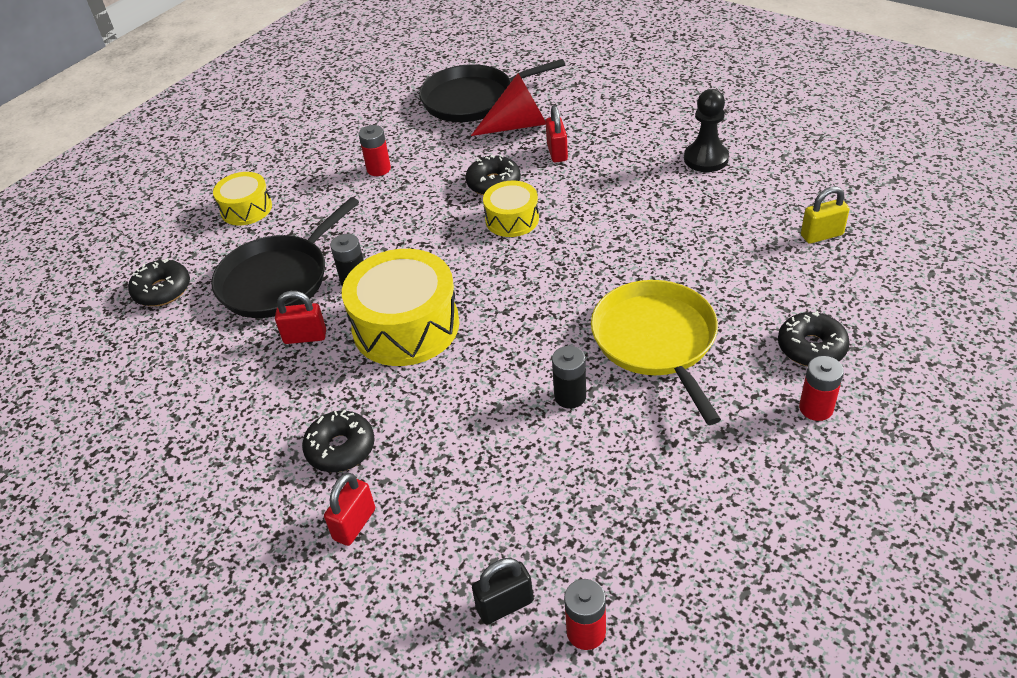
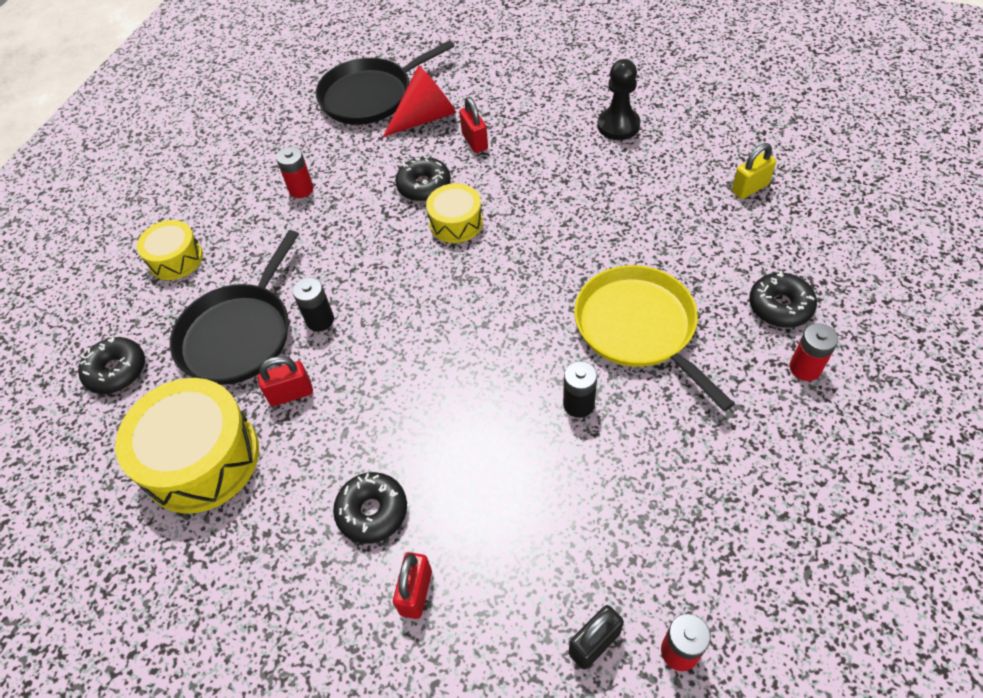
camera: 15 degrees left, 10 degrees up
(406, 326) = (391, 361): yellow drum -> yellow drum (201, 458)

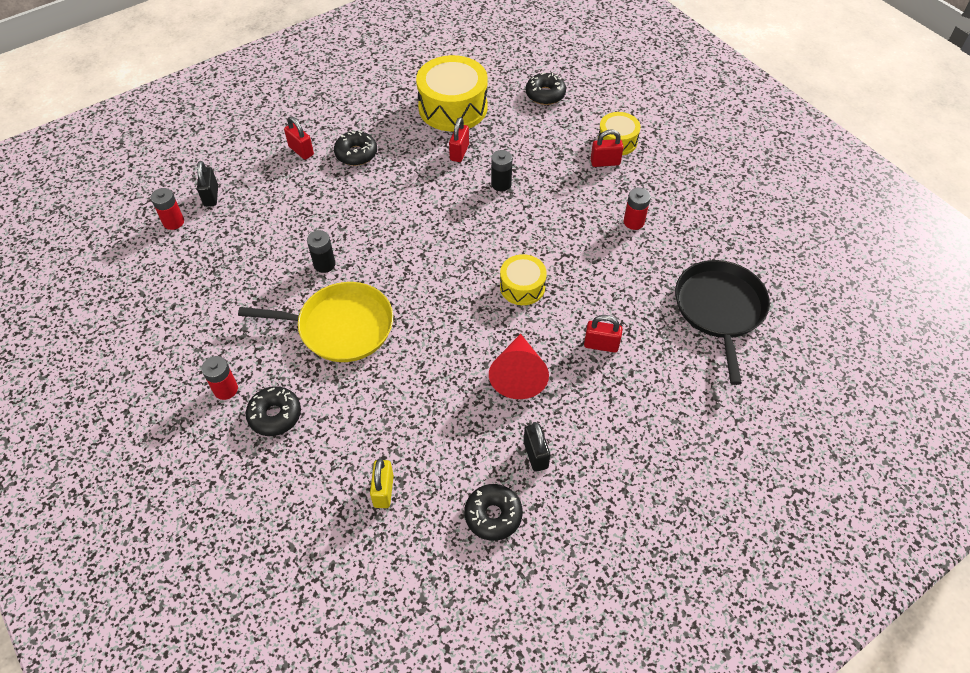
camera: 120 degrees right, 0 degrees up
(220, 252) = (605, 162): none -> red padlock
(239, 334) = (524, 147): black pan -> none
(424, 186) = (576, 288): black donut -> black donut (493, 515)
(425, 117) = (659, 330): red cone -> red cone (518, 374)
(618, 125) = (535, 455): black pawn -> black padlock

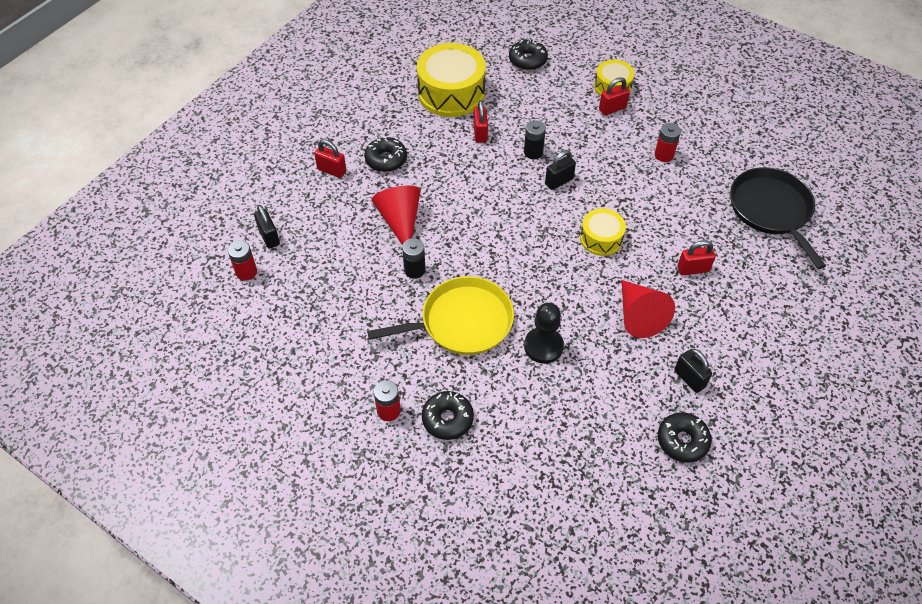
camera: 20 degrees left, 0 degrees up
(337, 215) = (400, 221): none -> red cone
(383, 491) = (580, 452): yellow padlock -> none
(406, 375) = (543, 346): none -> black pawn
(511, 219) = (559, 181): none -> black padlock

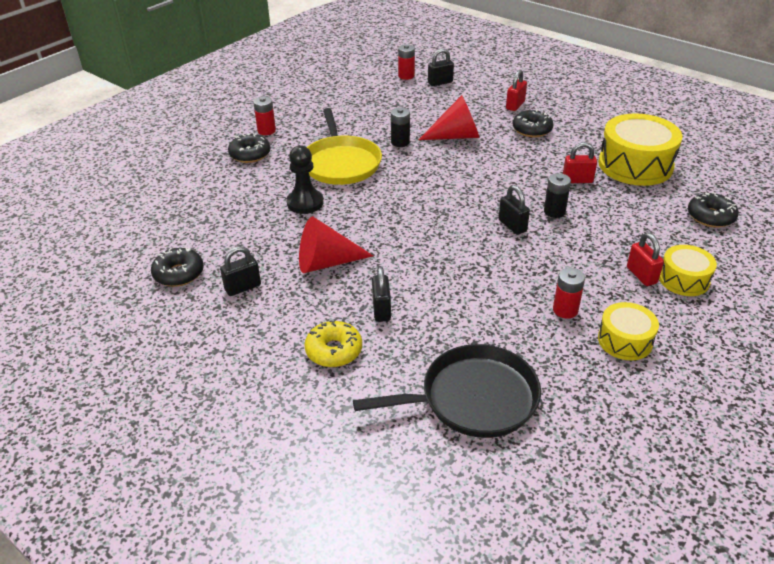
camera: 95 degrees right, 15 degrees down
(601, 239) = (430, 247): yellow drum -> yellow drum (625, 340)
(693, 269) = (381, 310): red padlock -> black padlock
(750, 297) = (334, 351): none -> yellow donut

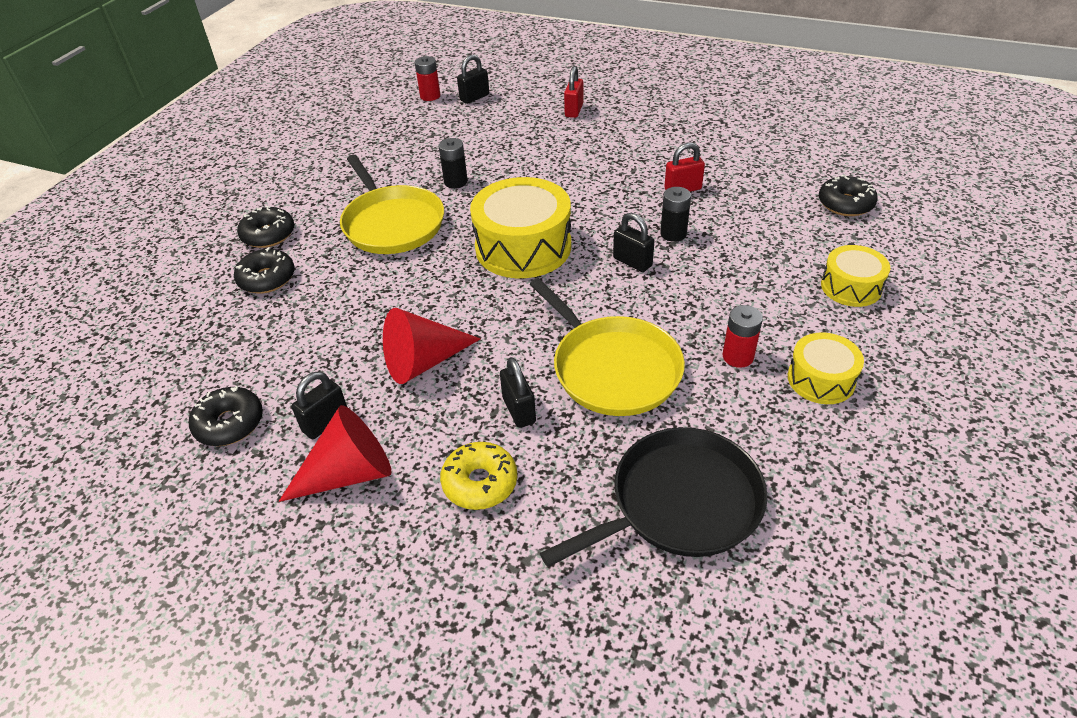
camera: 15 degrees left, 5 degrees up
(266, 130) = (279, 198): red battery -> none
(305, 203) = (365, 286): black pawn -> none
(456, 136) = (520, 161): red cone -> red cone (349, 473)
(463, 297) = (612, 368): none -> yellow pan
(532, 130) = (605, 137): black donut -> black donut (267, 279)
(635, 165) = (738, 158): yellow drum -> yellow drum (523, 247)
(641, 275) = (803, 292): red padlock -> none

